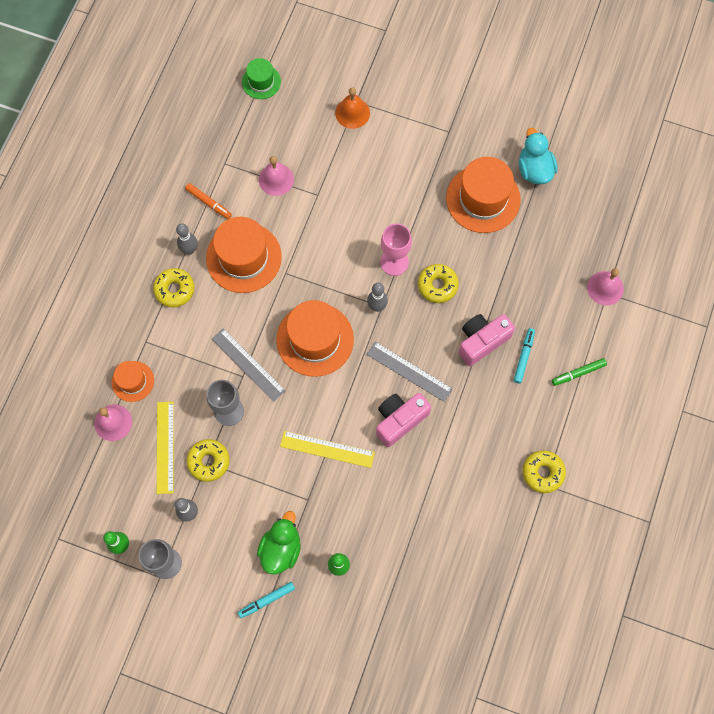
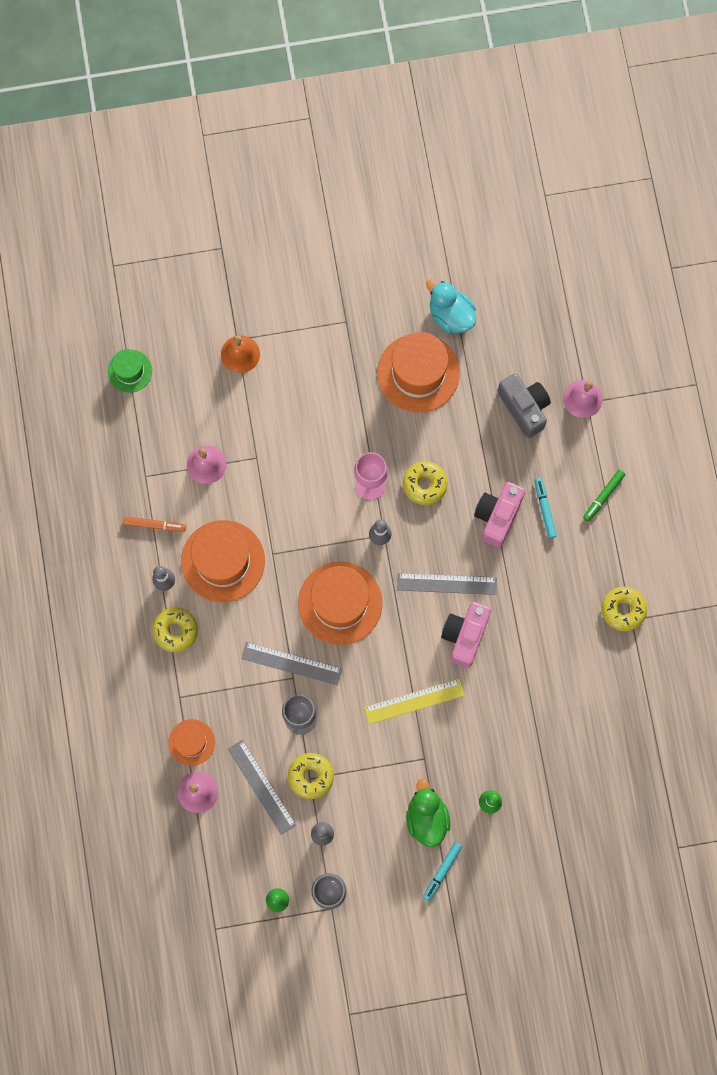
camera: 30 degrees left, 5 degrees up
(165, 447) = (261, 786): yellow ruler -> grey ruler
(553, 270) = (524, 408): none -> grey camera

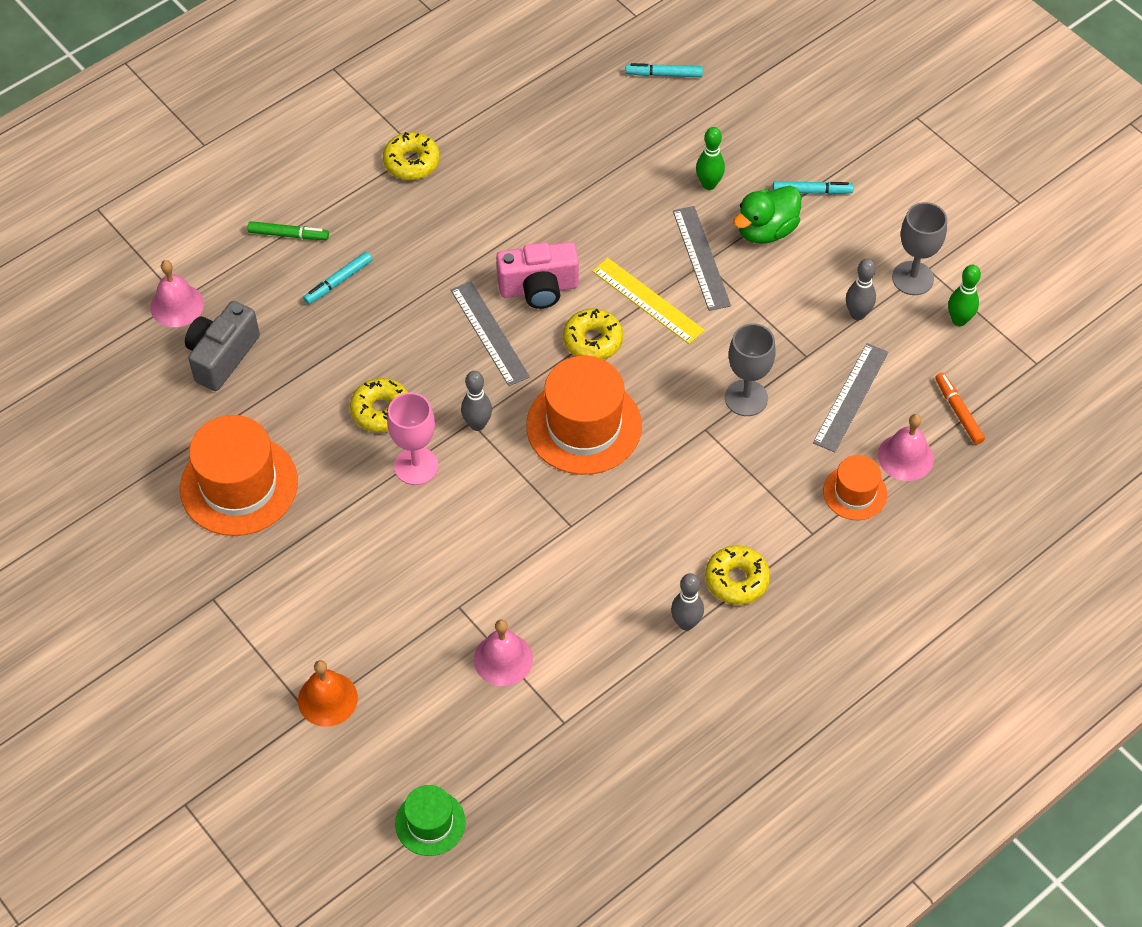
camera: 120 degrees left, 20 degrees down
(155, 525) = (620, 675): orange marker -> orange marker (958, 412)
(223, 561) = (615, 574): orange hat -> none
(291, 663) = (689, 439): grey ruler -> grey ruler (701, 258)
(311, 776) = (803, 356): yellow donut -> yellow donut (593, 340)
(450, 315) = (140, 487): turquoise duck -> none
(497, 516) = (375, 322): pink camera -> none
(608, 833) = (664, 74): none -> turquoise marker

